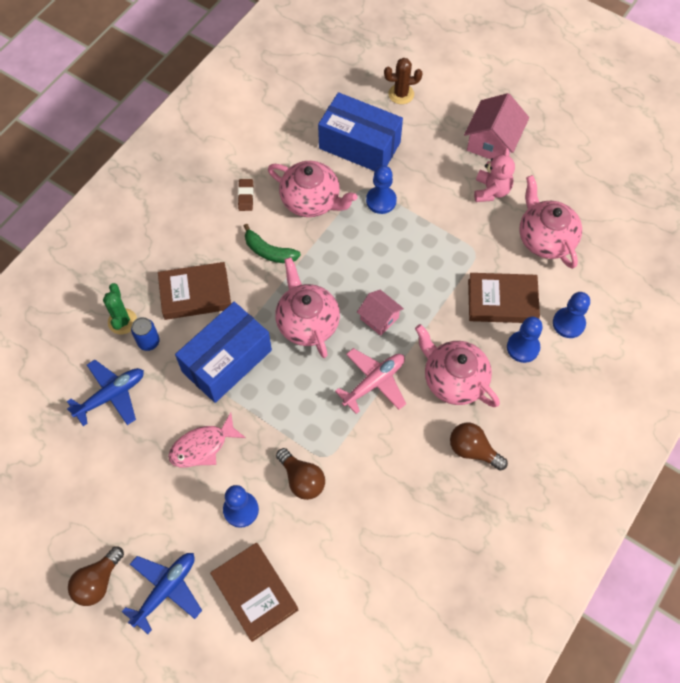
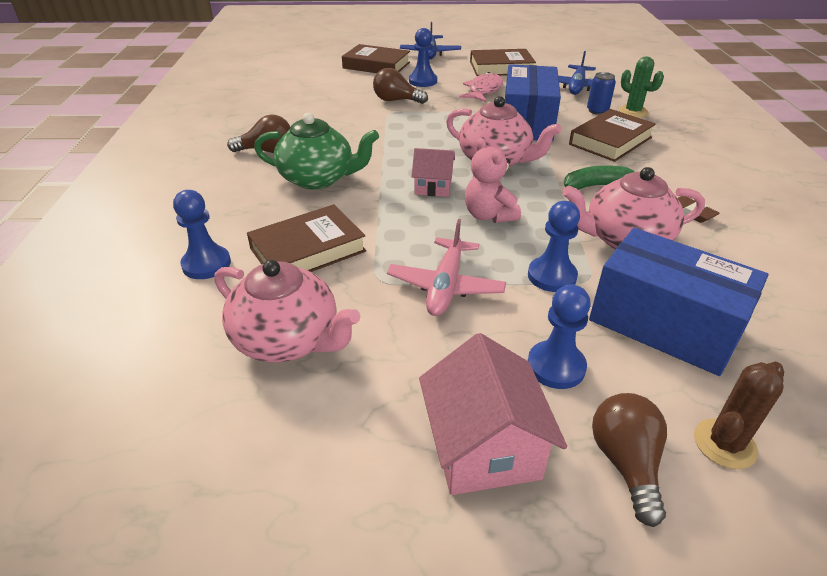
camera: 145 degrees right, 25 degrees down
(98, 581) = (471, 46): brown light bulb -> brown light bulb (625, 463)
(132, 490) = (501, 68): none -> brown book
(359, 145) = (664, 324): blue box -> blue box turned 45 degrees clockwise
(374, 382) = (393, 152): pink plane -> pink plane (445, 286)
(454, 379) = (318, 179): pink teapot -> green teapot
(491, 191) = (418, 363): pink teddy bear -> pink teddy bear (489, 215)
(523, 347) = (256, 224): blue pawn -> blue pawn (556, 366)

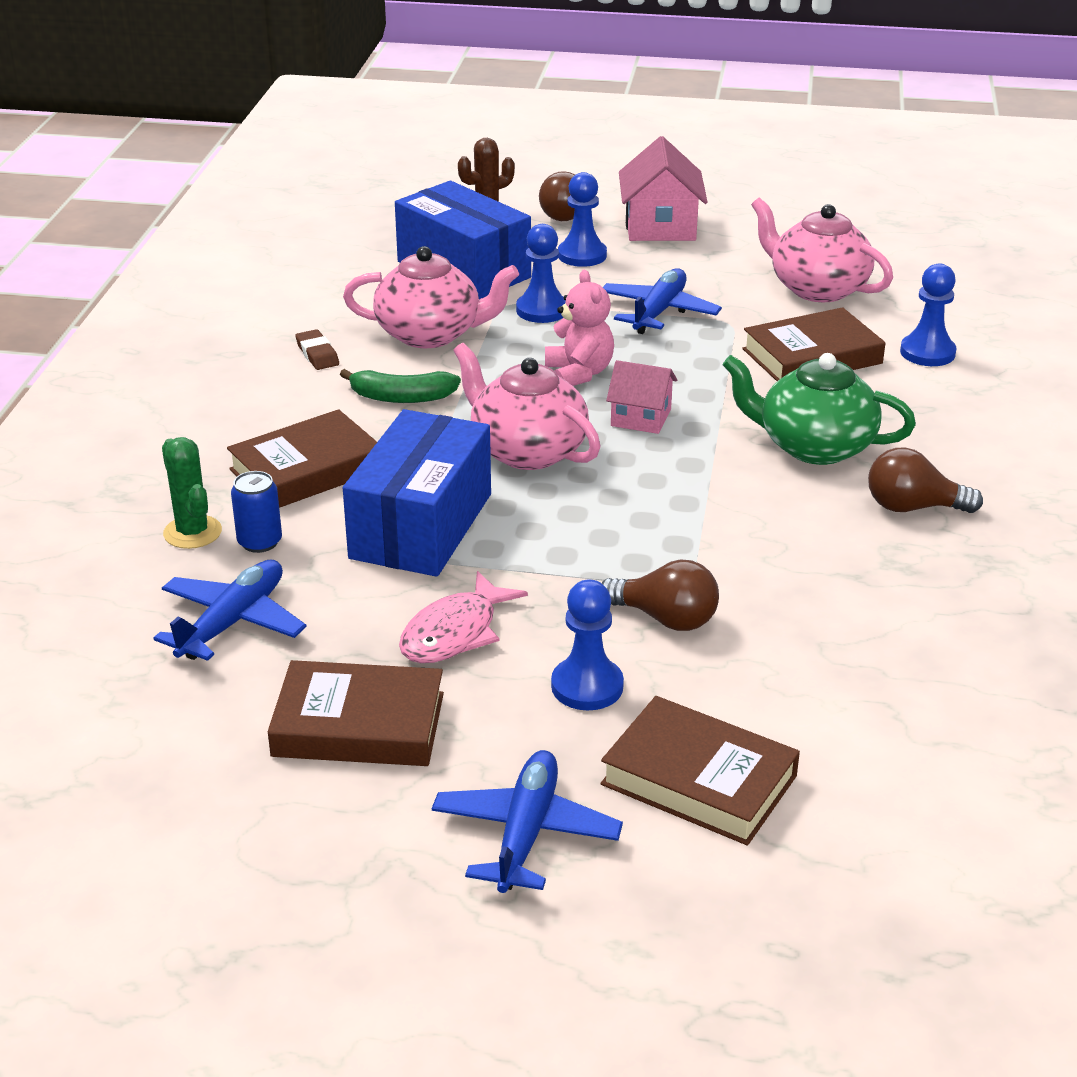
camera: 170 degrees left, 5 degrees down
(445, 286) = (658, 312): pink plane -> blue plane

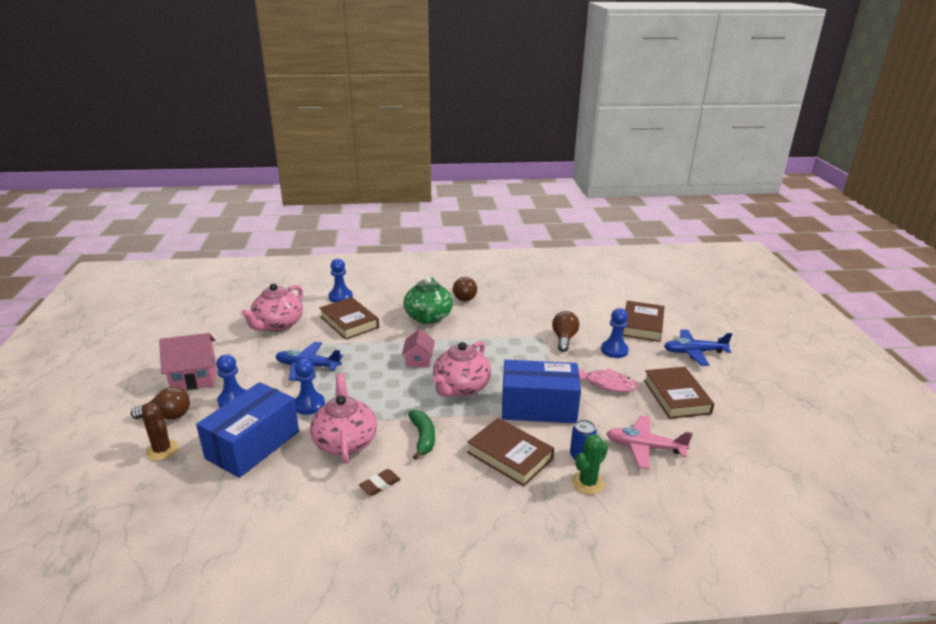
camera: 105 degrees left, 5 degrees down
(232, 622) = (644, 447): blue plane -> pink plane
(579, 373) = (381, 382): pink teddy bear -> none

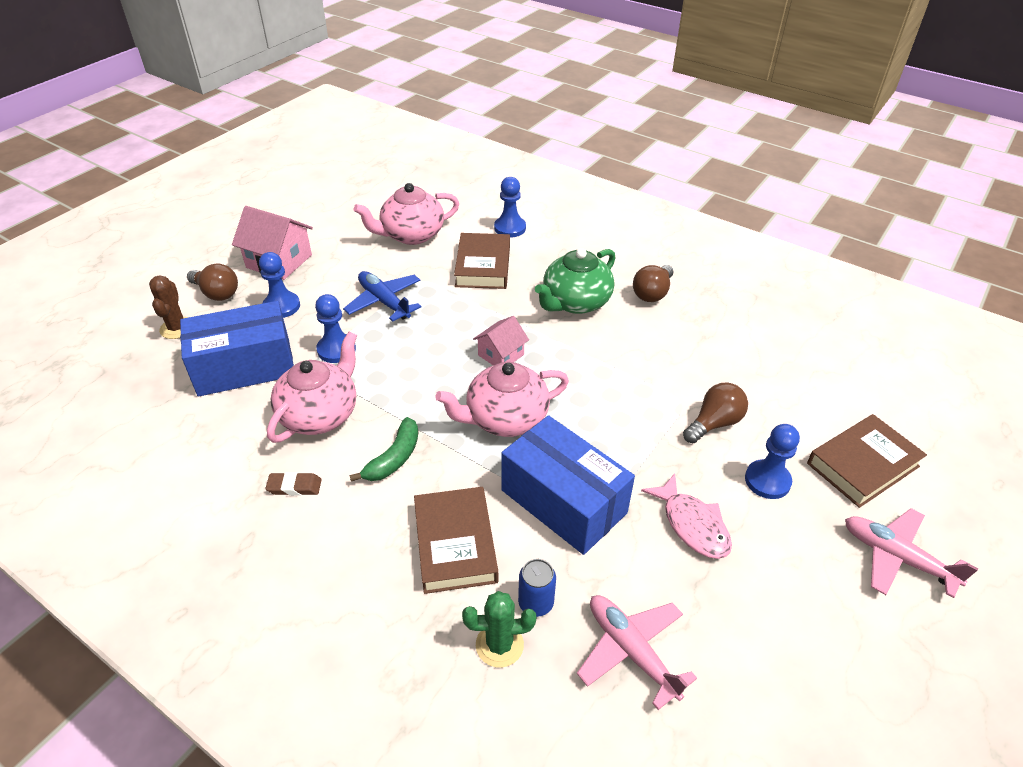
camera: 40 degrees right, 15 degrees up
(676, 396) = (774, 609): brown book -> none
(694, 352) = (896, 557): blue plane -> pink plane

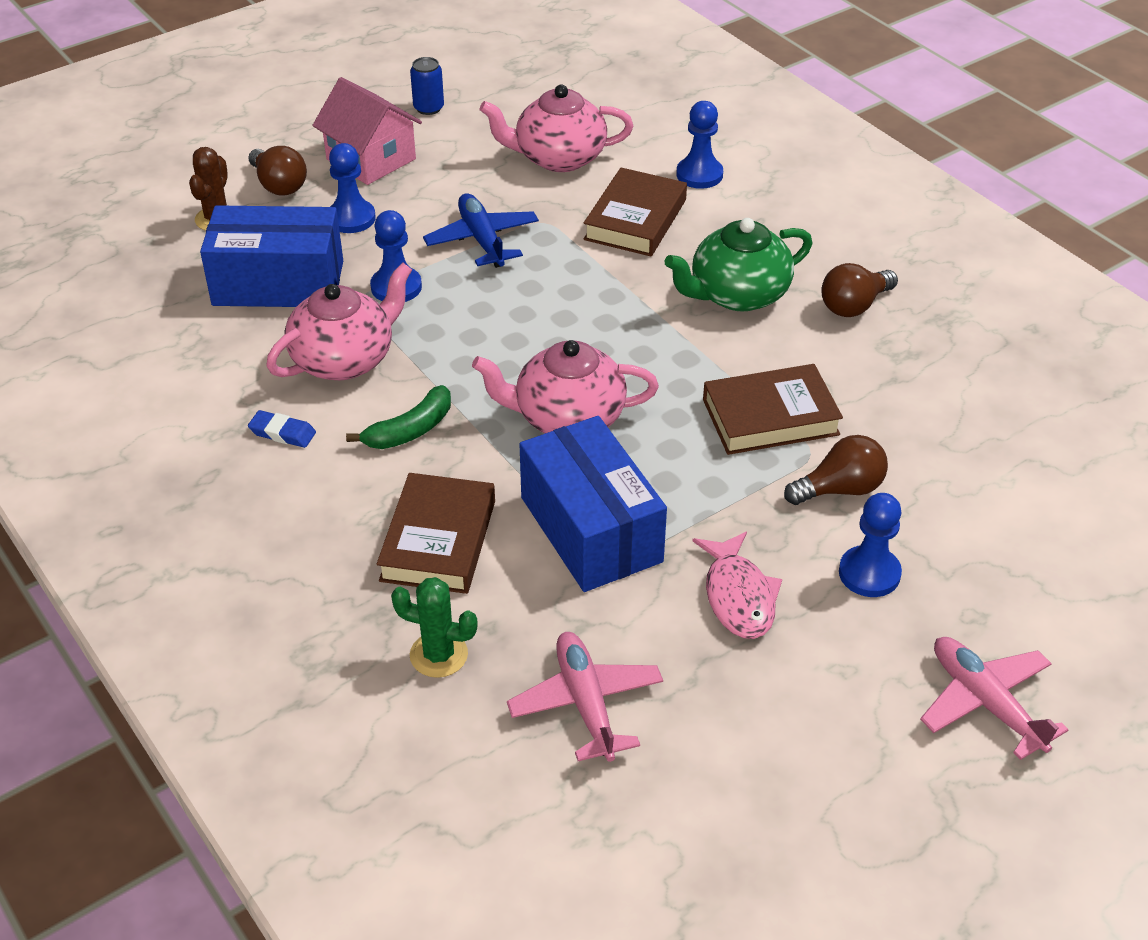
camera: 20 degrees right, 0 degrees up
(294, 486) = (282, 433): brown eraser -> blue eraser
(501, 355) = (601, 340): pink house -> none
(536, 603) = (501, 625): blue can -> blue can (428, 108)
(862, 465) = (1015, 589): brown book -> brown book (770, 417)

